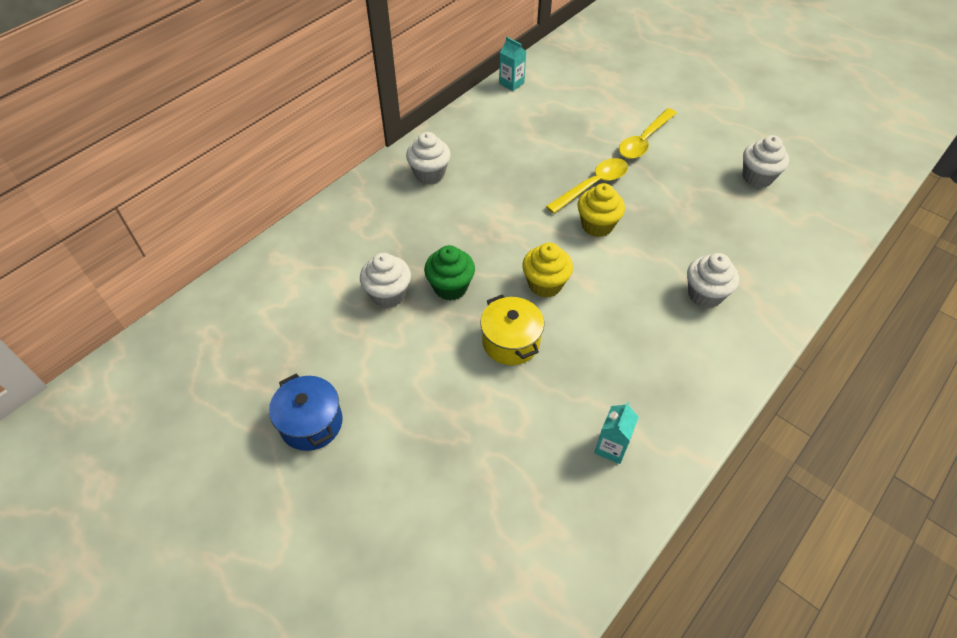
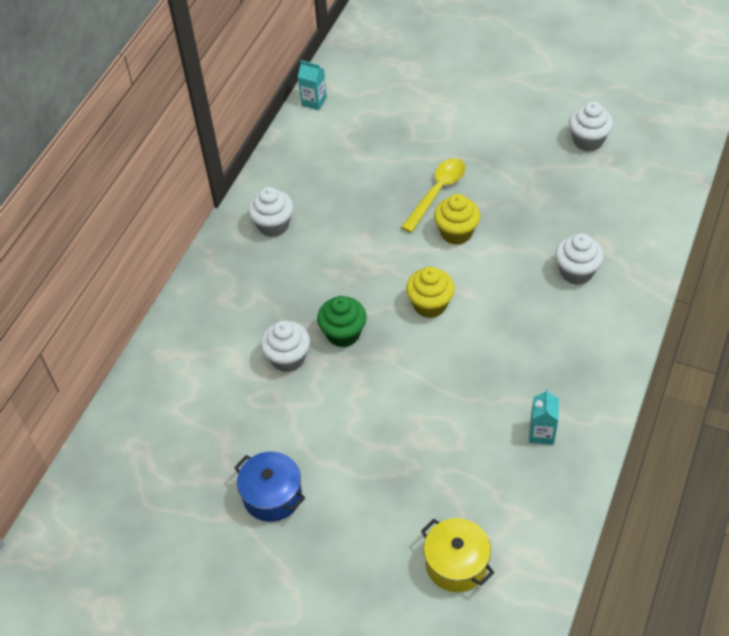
camera: 15 degrees left, 0 degrees up
(511, 342) = (420, 368): yellow pot -> yellow pot (456, 564)
(644, 140) = (469, 130): yellow spoon -> none

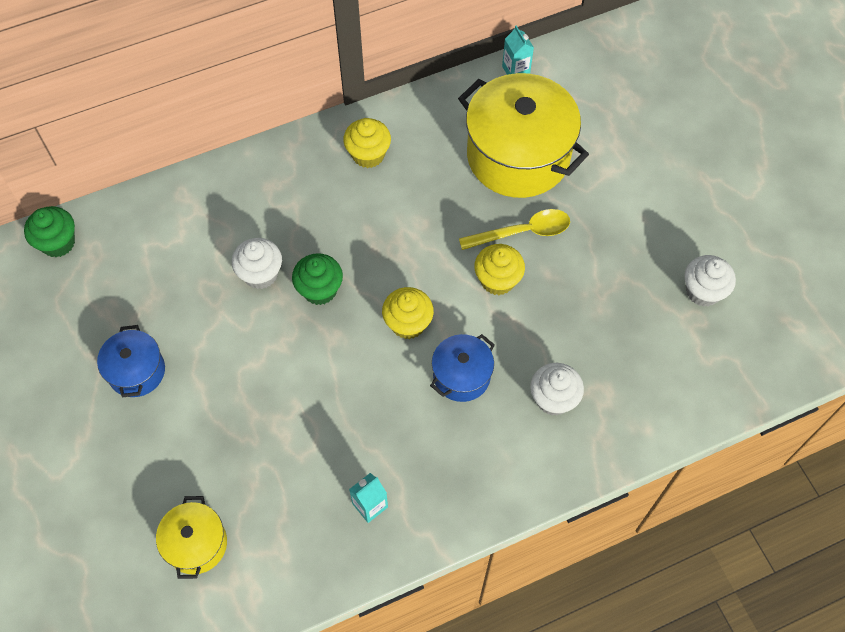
camera: 40 degrees right, 10 degrees up
(99, 465) = (58, 243): none -> green cupcake
(273, 225) = (368, 155): white cupcake -> yellow cupcake
(378, 150) = (518, 156): none -> yellow pot
(503, 306) = (461, 376): none -> blue pot

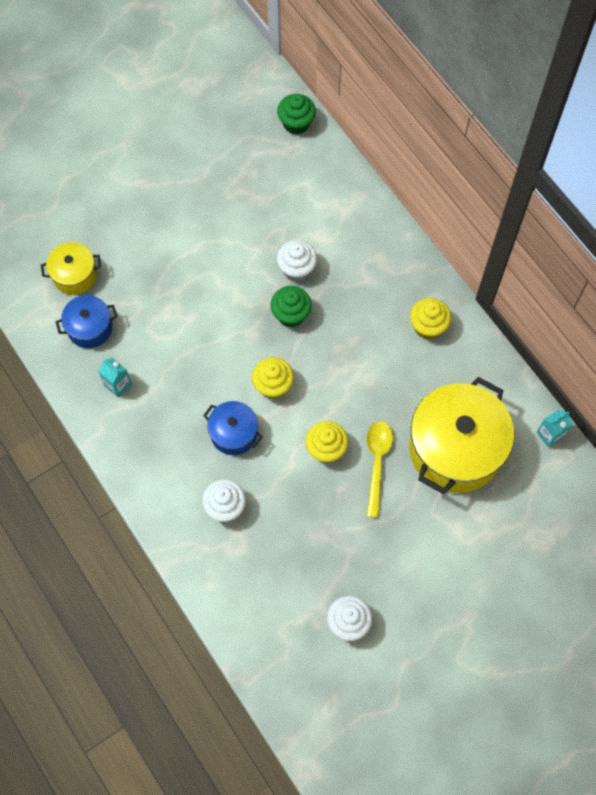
camera: 80 degrees right, 5 degrees up
(137, 371) = (199, 204): blue pot -> blue pot (90, 328)
(522, 232) = (377, 463): yellow spoon -> yellow spoon turned 150 degrees counterclockwise

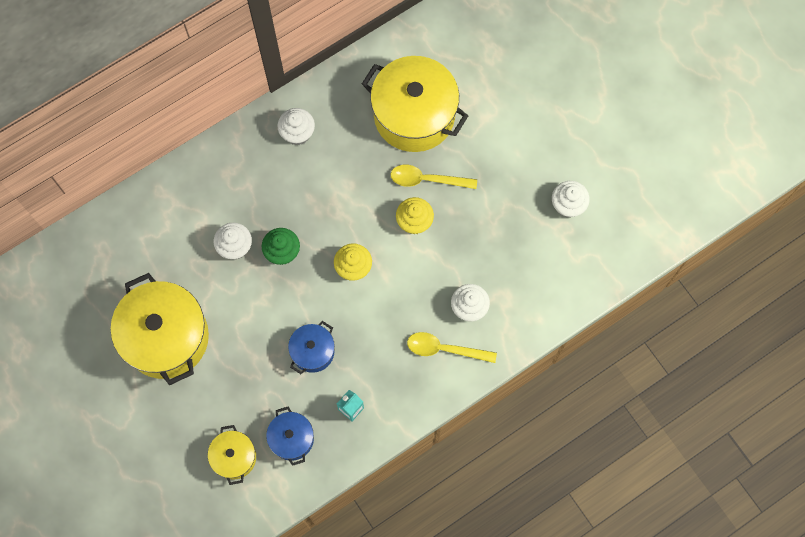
camera: 90 degrees left, 5 degrees up
(179, 480) = (445, 349): none -> yellow spoon
(201, 209) = (166, 337): none -> yellow pot
(234, 433) = (400, 302): blue pot -> blue pot (313, 351)
(296, 123) = (74, 247): green cupcake -> none
(428, 326) = (297, 133): yellow cupcake -> white cupcake
(550, 434) = (401, 40): turquoise carton -> none

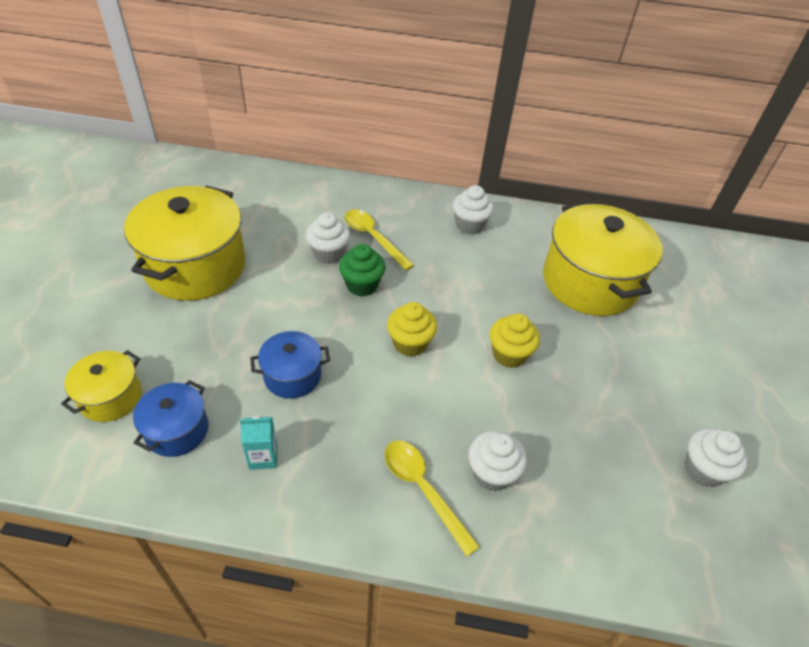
camera: 40 degrees right, 25 degrees down
(427, 179) = (556, 333): yellow spoon -> yellow spoon (373, 238)

